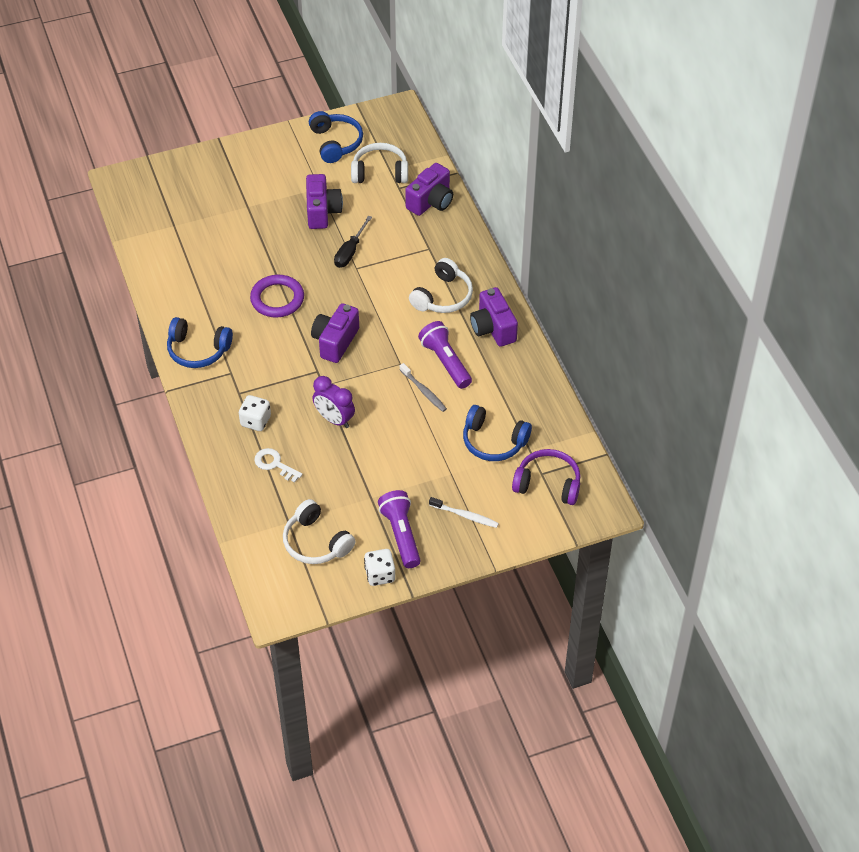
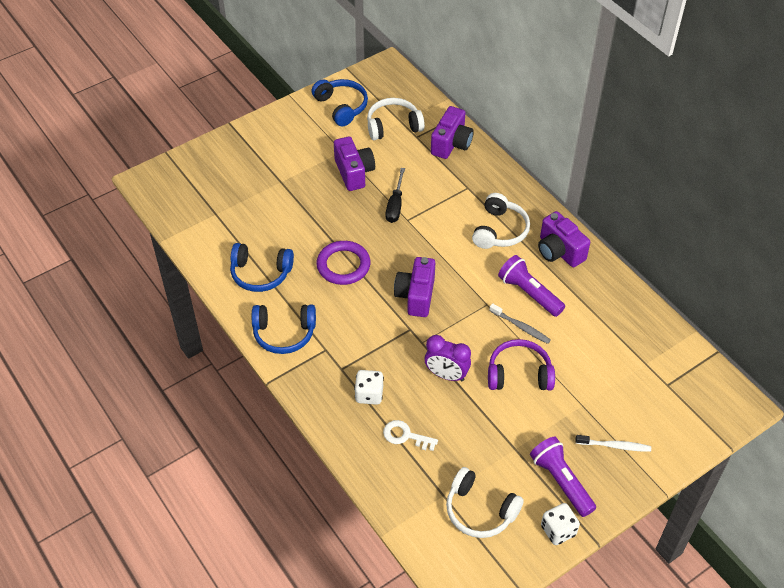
camera: 15 degrees left, 0 degrees up
(493, 441) = (608, 362): blue headphones -> blue headphones (261, 273)
(548, 484) = (678, 394): purple headphones -> purple headphones (519, 374)

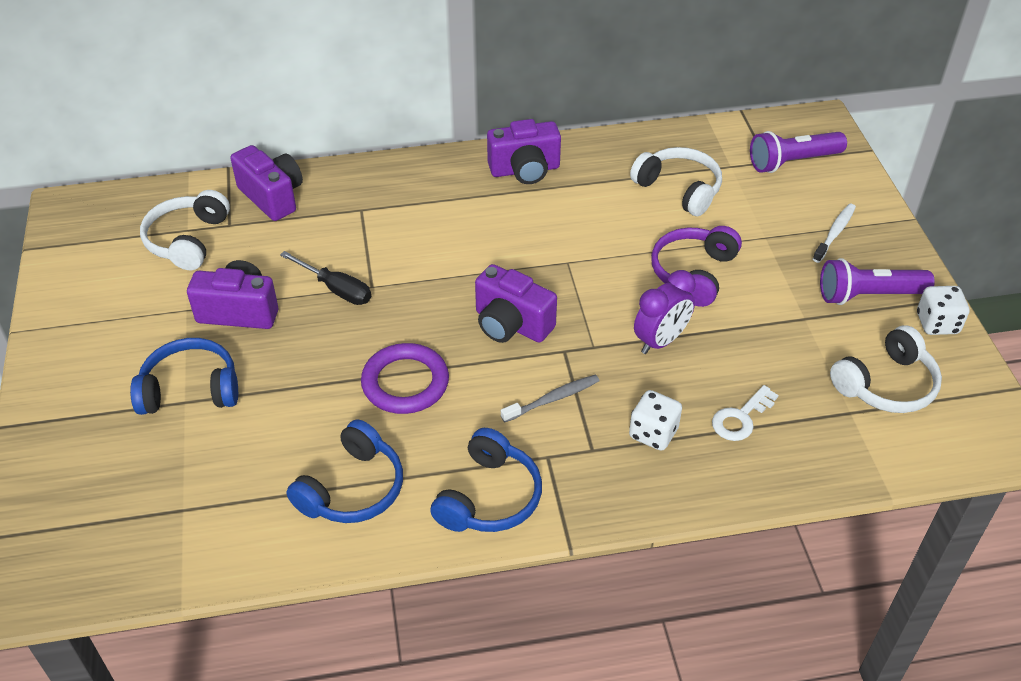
camera: 65 degrees left, 5 degrees down
(341, 107) = (98, 281): blue headphones -> blue headphones (190, 389)
(499, 230) = (455, 207): white headphones -> white headphones (679, 189)
(521, 327) = (621, 245): grey toothbrush -> grey toothbrush (552, 399)
(529, 293) = (573, 219): purple flashlight -> purple flashlight (792, 162)

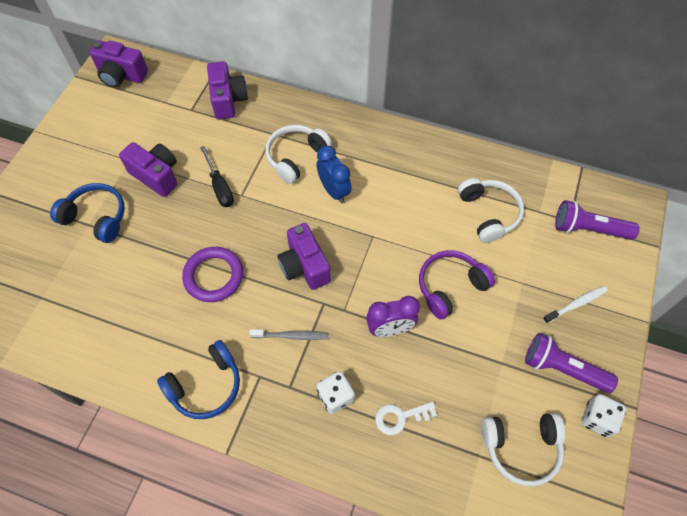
camera: 30 degrees right, 15 degrees up
(188, 240) = (162, 110): white headphones -> white headphones (296, 157)
(352, 488) = (135, 335): blue headphones -> none
(485, 237) = (334, 191): none -> blue clock
(525, 170) = (395, 150): purple camera -> purple camera (122, 76)

